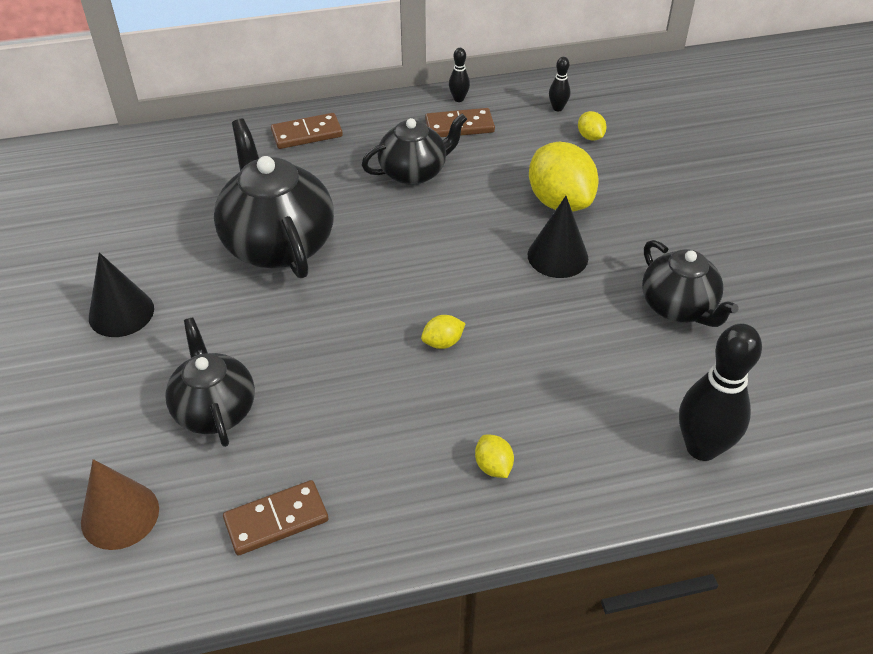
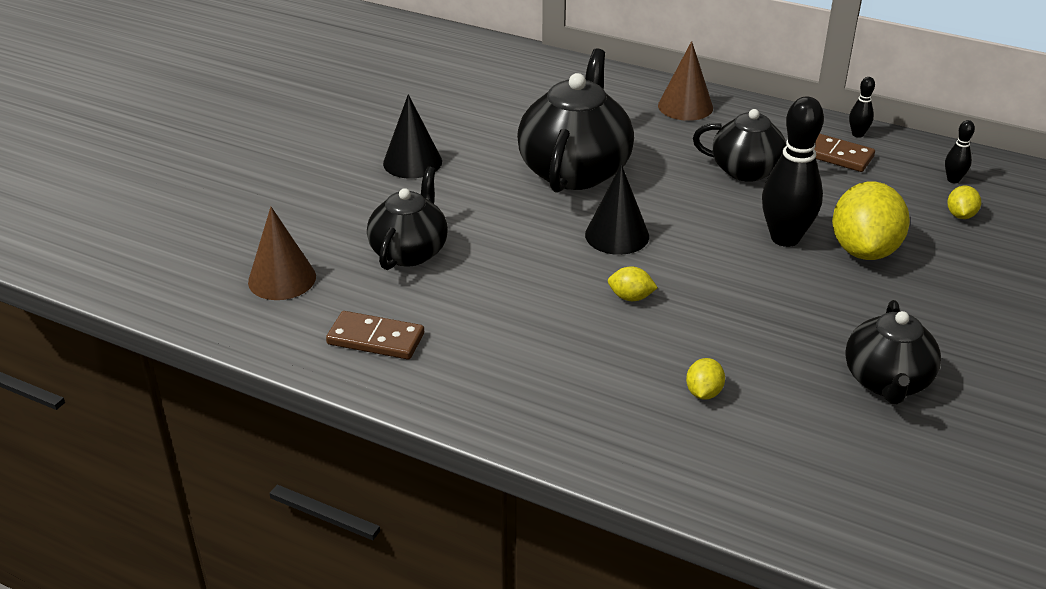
camera: 40 degrees right, 10 degrees down
(307, 134) = (685, 106): brown domino -> brown cone
(493, 466) = (573, 398): yellow lemon -> yellow lemon (703, 392)
(557, 256) = (810, 288): black cone -> black cone (617, 235)
(702, 447) = (776, 490): black bowling pin -> black bowling pin (785, 238)

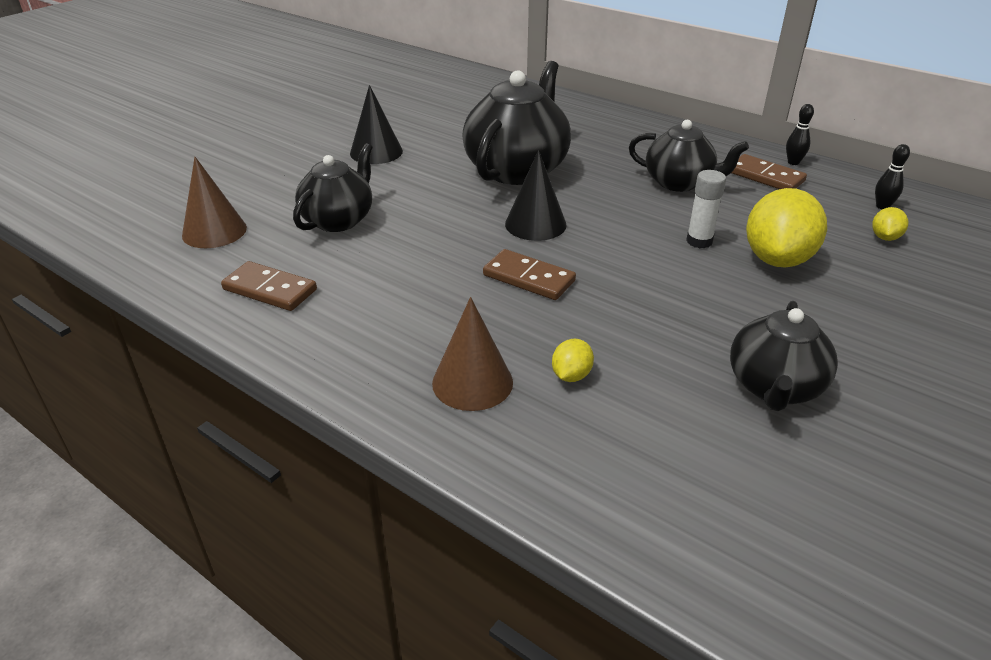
camera: 10 degrees right, 0 degrees up
(631, 297) = (528, 278): yellow lemon -> brown domino
(685, 106) = (636, 129): brown cone -> brown cone (472, 382)
(785, 238) = (699, 241): black bowling pin -> white glue stick

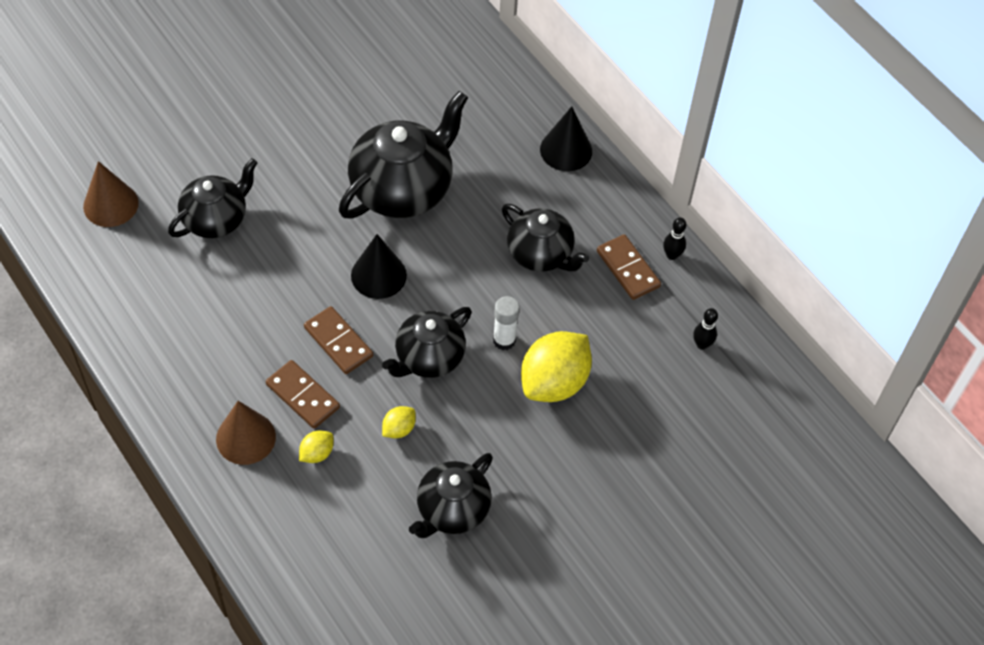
camera: 15 degrees right, 20 degrees up
(270, 290) = (135, 294): brown domino -> brown domino (302, 396)
(376, 152) = (285, 121): black cone -> black cone (566, 150)
(634, 269) = (428, 358): none -> black teapot
(885, 237) = (668, 385): yellow lemon -> yellow lemon (399, 429)

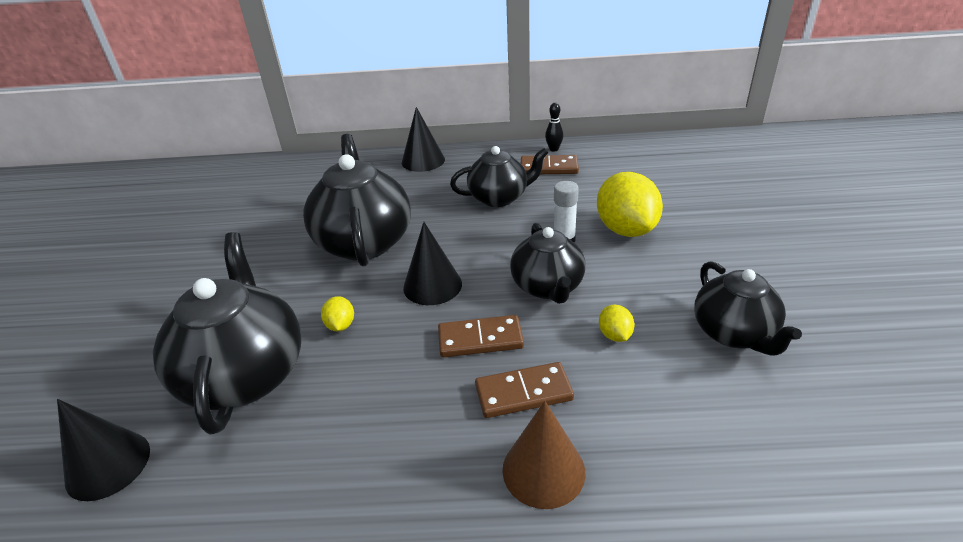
camera: 50 degrees left, 20 degrees down
(111, 204) = (108, 465): brown cone -> black cone
(216, 219) = (245, 374): black teapot -> black teapot, size x1.58
(317, 453) = (606, 411): yellow lemon -> yellow lemon (340, 325)
(702, 344) = (639, 160): black bowling pin -> none

